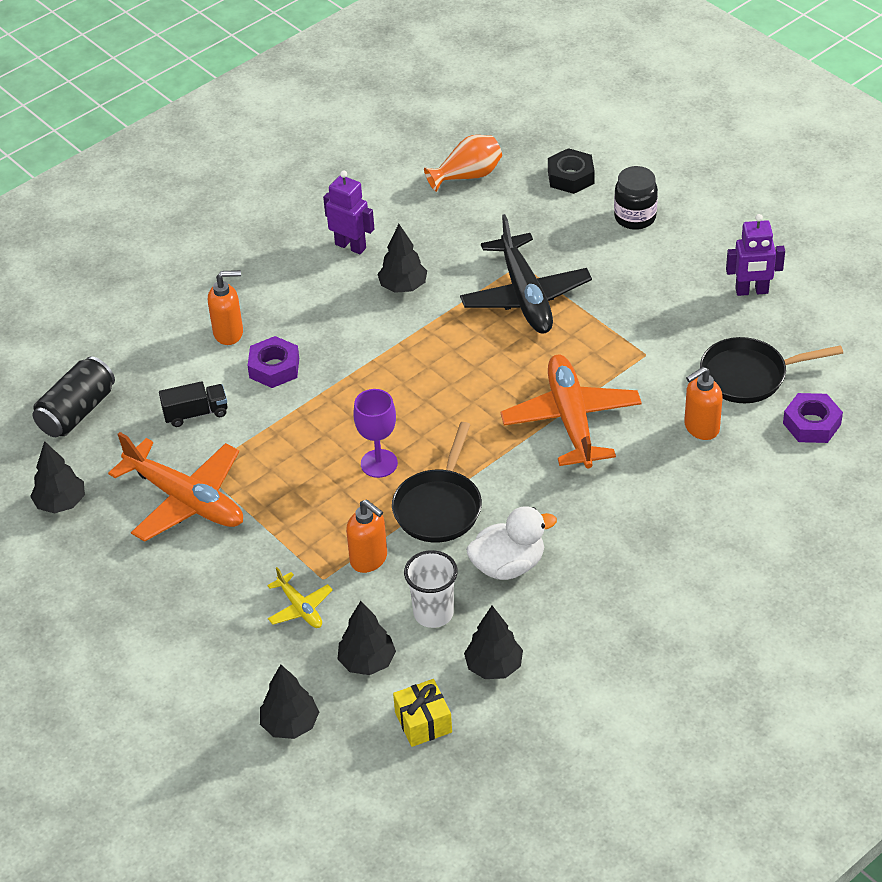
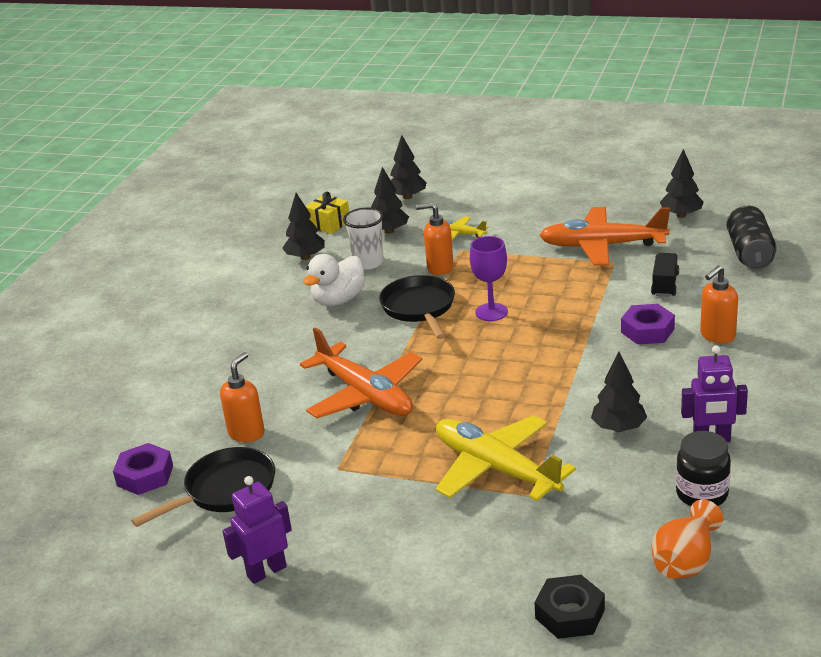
camera: 150 degrees right, 15 degrees down
(196, 413) = (665, 284): black truck -> black truck turned 150 degrees clockwise
(525, 296) = (495, 468): black plane -> yellow plane
(635, 217) = (453, 597): black jar -> black jar (702, 494)

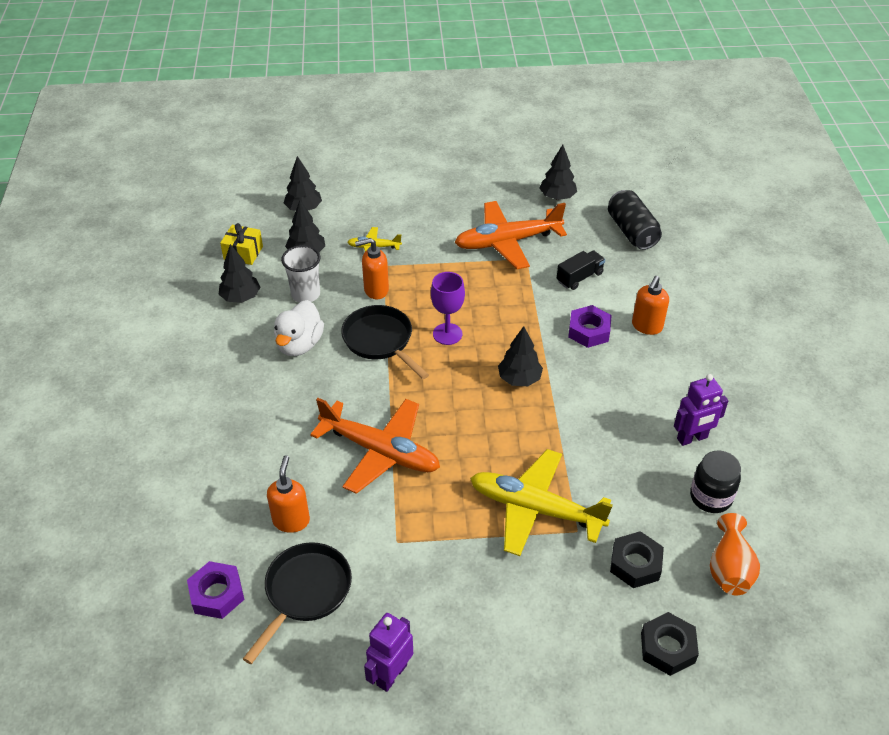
camera: 25 degrees left, 15 degrees up
(578, 535) = (635, 564): none -> black nut
(618, 428) = (614, 442): black tree -> black tree (519, 379)
(665, 284) = (579, 277): black truck -> black truck turned 60 degrees clockwise

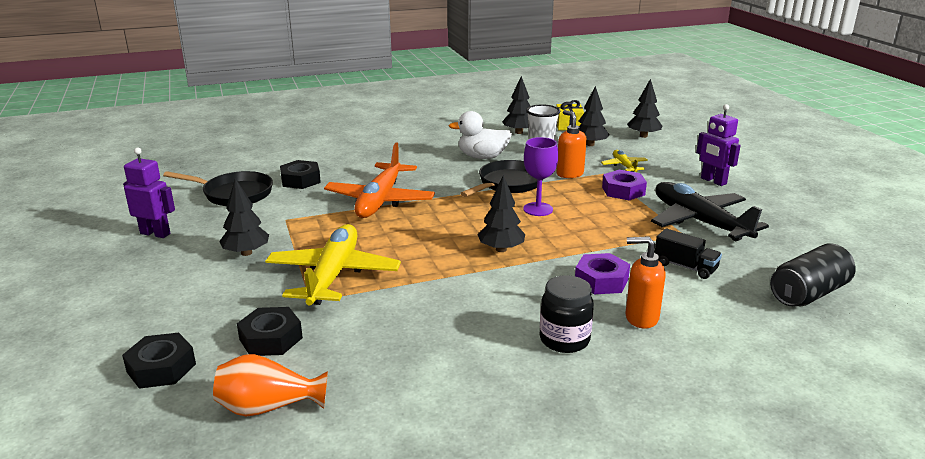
camera: 75 degrees right, 20 degrees down
(217, 594) = (232, 168): purple nut -> purple nut (623, 191)
(291, 520) = (300, 180): orange soap dispenser -> black nut
(507, 242) = (699, 221): orange plane -> black plane
(557, 197) = (810, 240): black tree -> black tree (246, 253)
(692, 438) = (468, 365): purple robot -> purple robot (713, 181)
(710, 497) = (377, 386): black jar -> black jar (564, 340)

